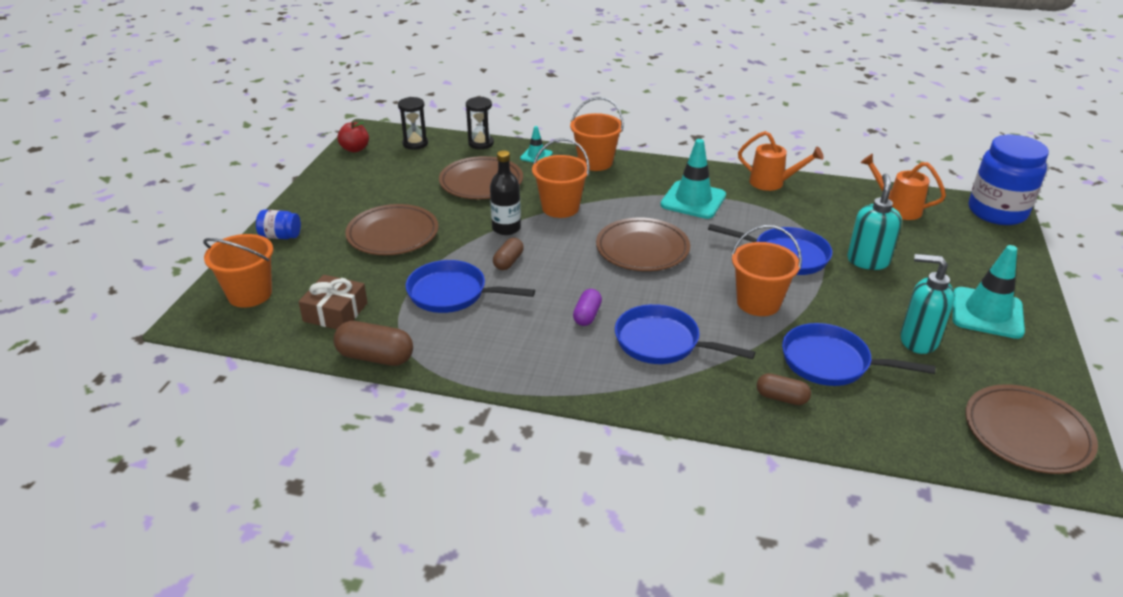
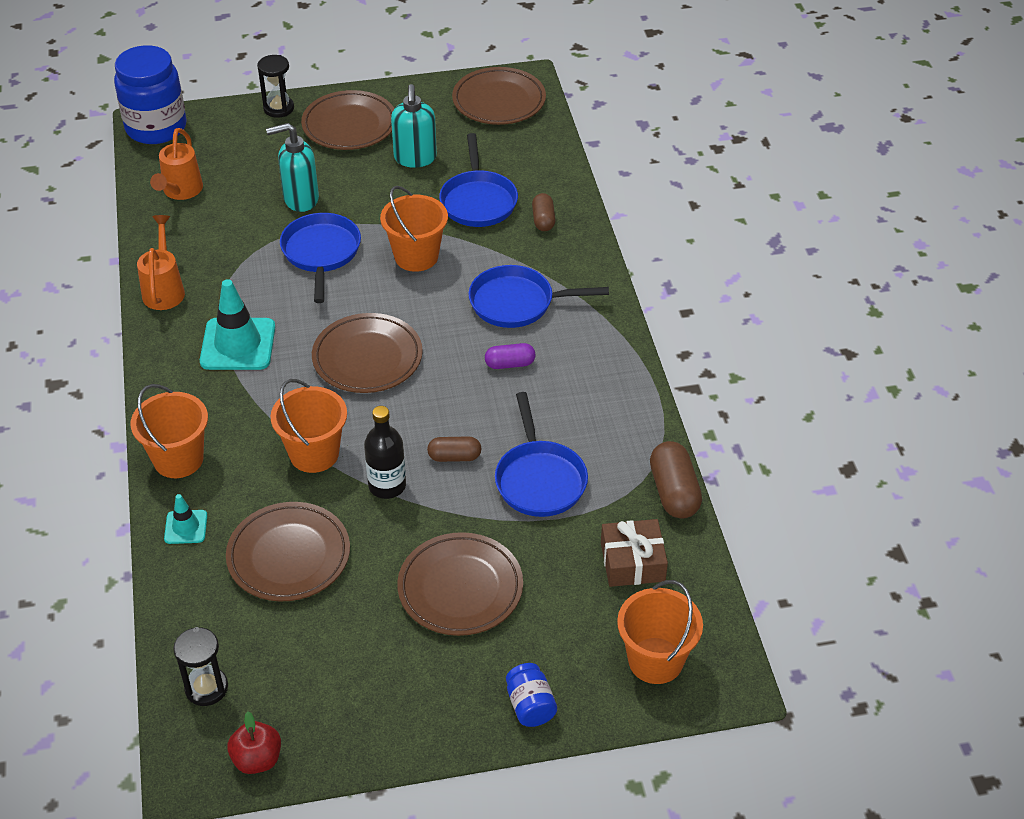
camera: 115 degrees left, 10 degrees up
(481, 143) = (173, 606): black hourglass -> black hourglass (278, 108)
(662, 342) = (517, 303): blue pan -> blue pan turned 90 degrees clockwise
(987, 313) = (349, 125): turquoise traffic cone -> brown plate

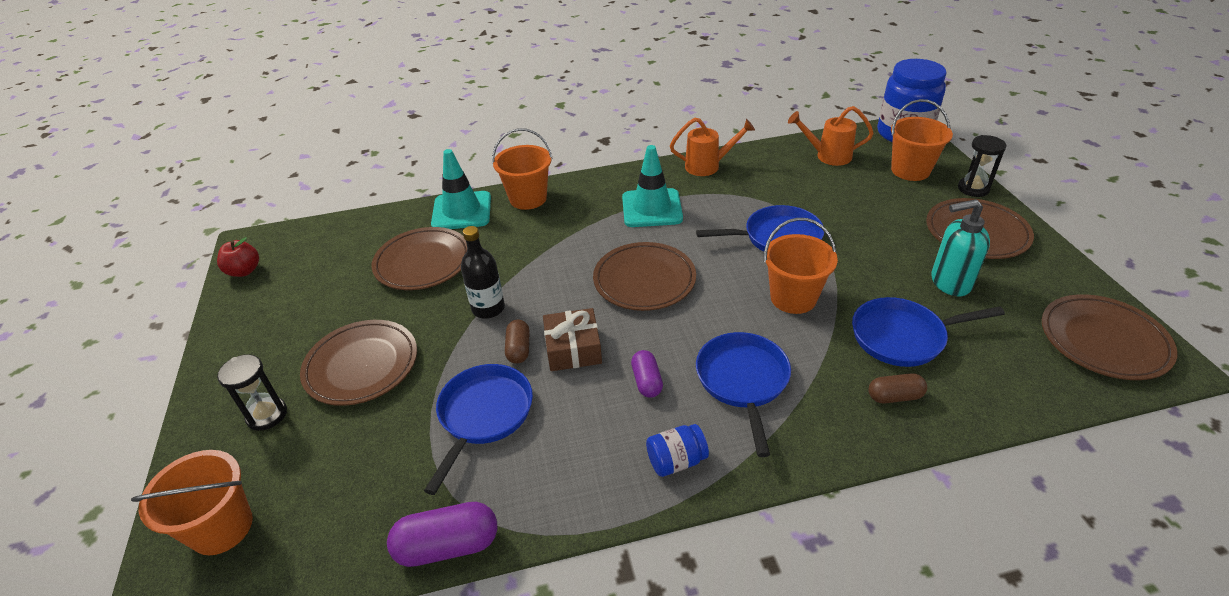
camera: 90 degrees right, 5 degrees down
(186, 527) = (462, 211): turquoise traffic cone -> turquoise traffic cone, size x1.91
(206, 688) = (315, 240): black hourglass -> black hourglass (267, 415)
(300, 199) = (847, 217): turquoise soap dispenser -> none
(314, 454) = (529, 263): orange bucket -> orange bucket (910, 170)
(530, 706) = (216, 424): blue jar -> blue jar (676, 461)
(539, 479) = (483, 416): blue pan -> blue pan turned 120 degrees clockwise
(632, 562) = (356, 503): brown gift -> brown gift (573, 349)
(674, 492) = (448, 546): brown capsule -> purple capsule

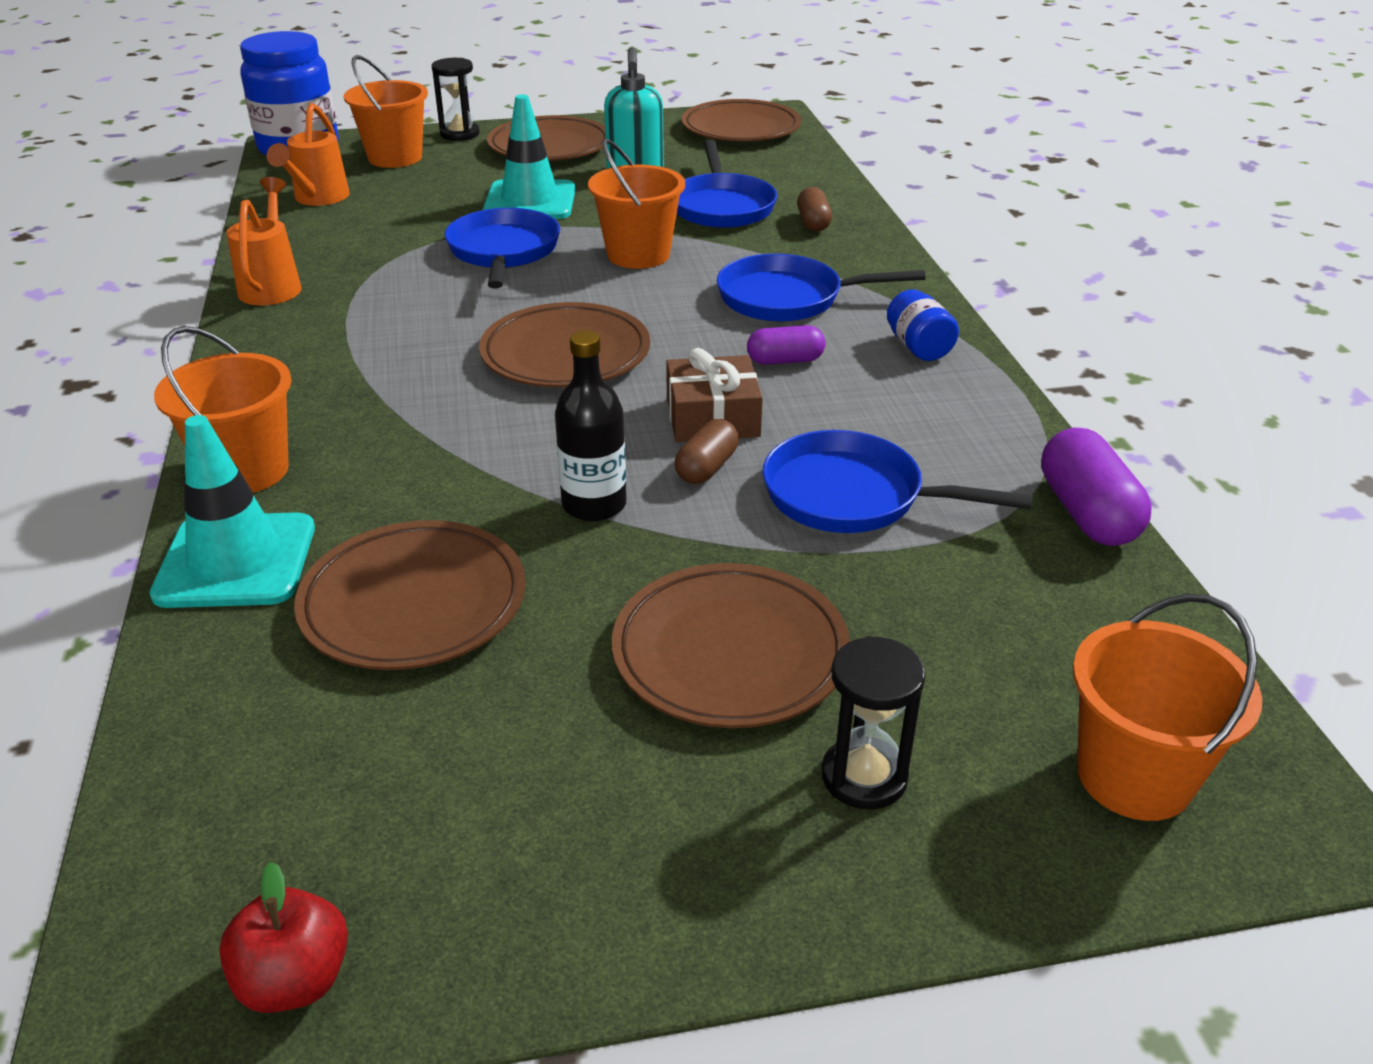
camera: 90 degrees left, 5 degrees down
(518, 349) = (706, 468): brown capsule -> brown capsule turned 60 degrees counterclockwise
(652, 208) = (369, 340): turquoise traffic cone -> turquoise traffic cone (530, 201)

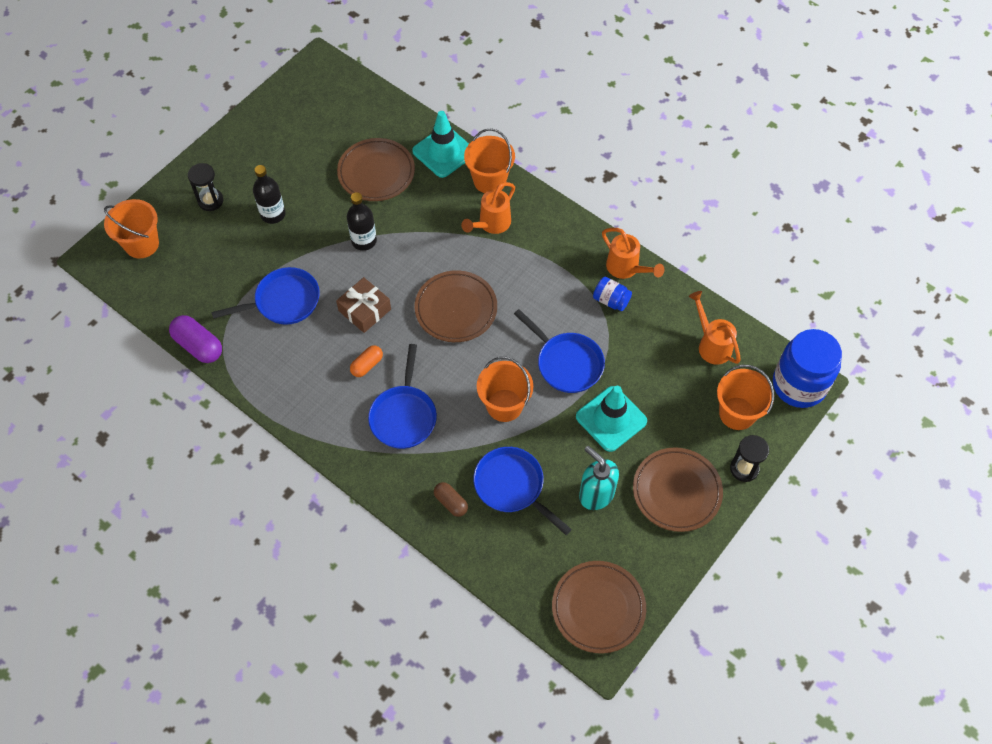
camera: 140 degrees right, 25 degrees up
(295, 980) = (296, 85): red apple -> none
(350, 415) = (491, 224): none -> orange watering can
(706, 468) = (343, 282): brown capsule -> none
(730, 653) = (273, 214): brown plate -> black bottle
(785, 360) = (367, 365): purple capsule -> orange capsule
(788, 298) = (404, 415): blue pan -> blue pan turned 135 degrees clockwise
(918, 347) = (319, 414): blue jar -> blue jar (611, 300)

